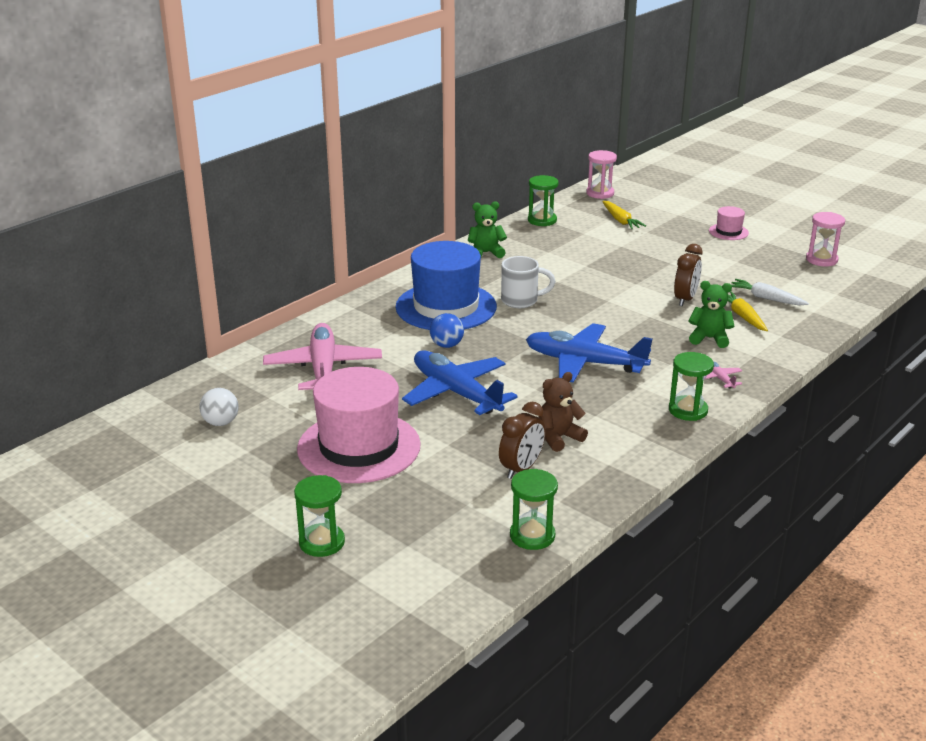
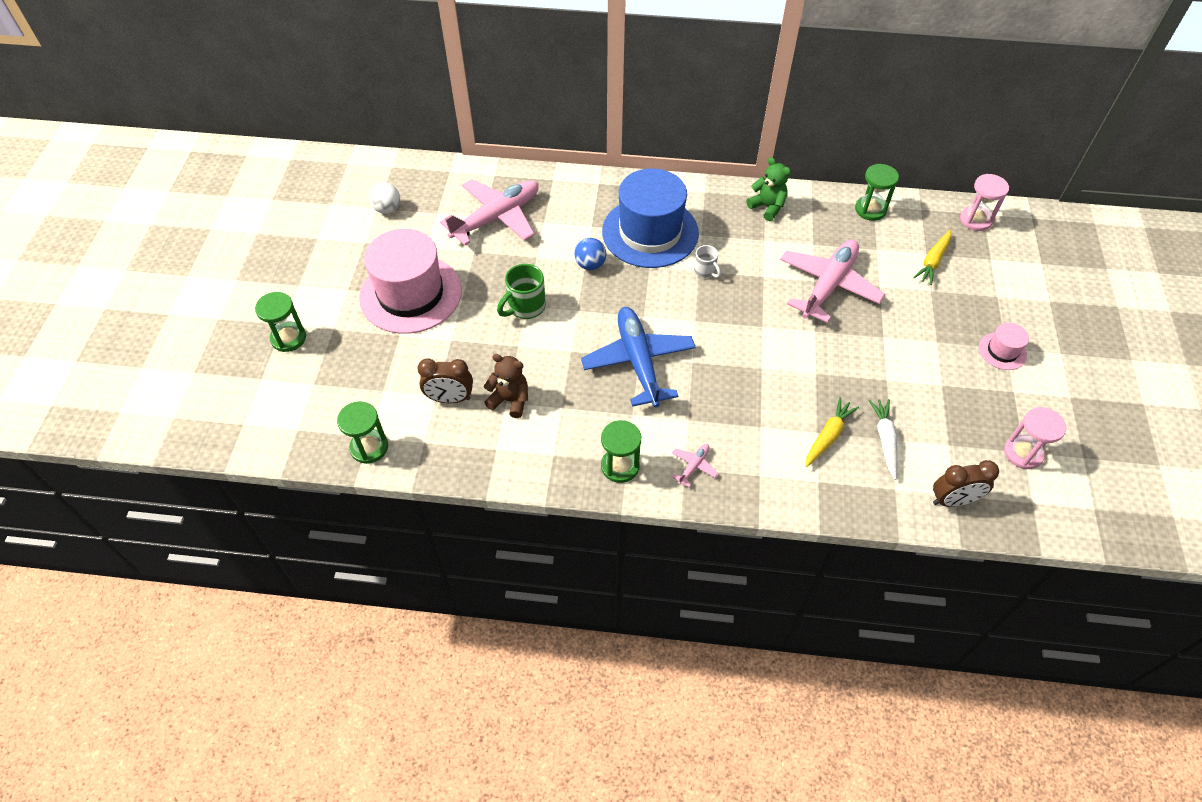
camera: 55 degrees right, 25 degrees up
(456, 393) = (525, 307): blue plane -> green mug
(521, 301) = (705, 271): white mug -> white mug, size x0.61
(597, 262) = (828, 285): none -> pink plane
(685, 299) = (820, 379): brown clock -> brown clock (953, 500)
(709, 338) = (760, 428): green teddy bear -> none

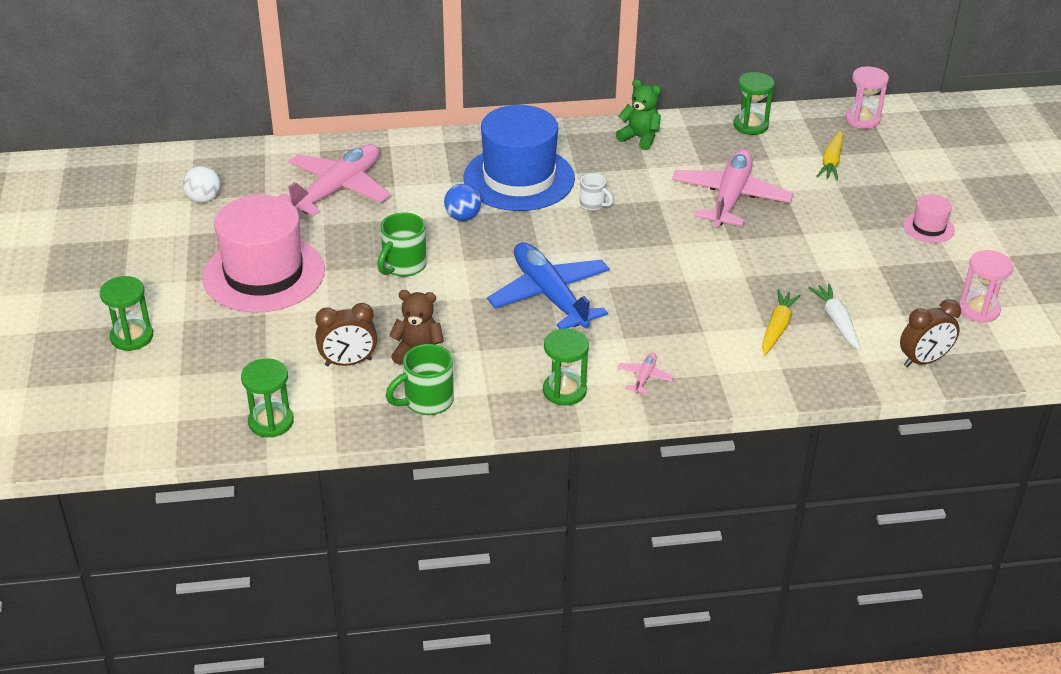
camera: 15 degrees left, 15 degrees down
(501, 453) = (426, 401): none -> green mug

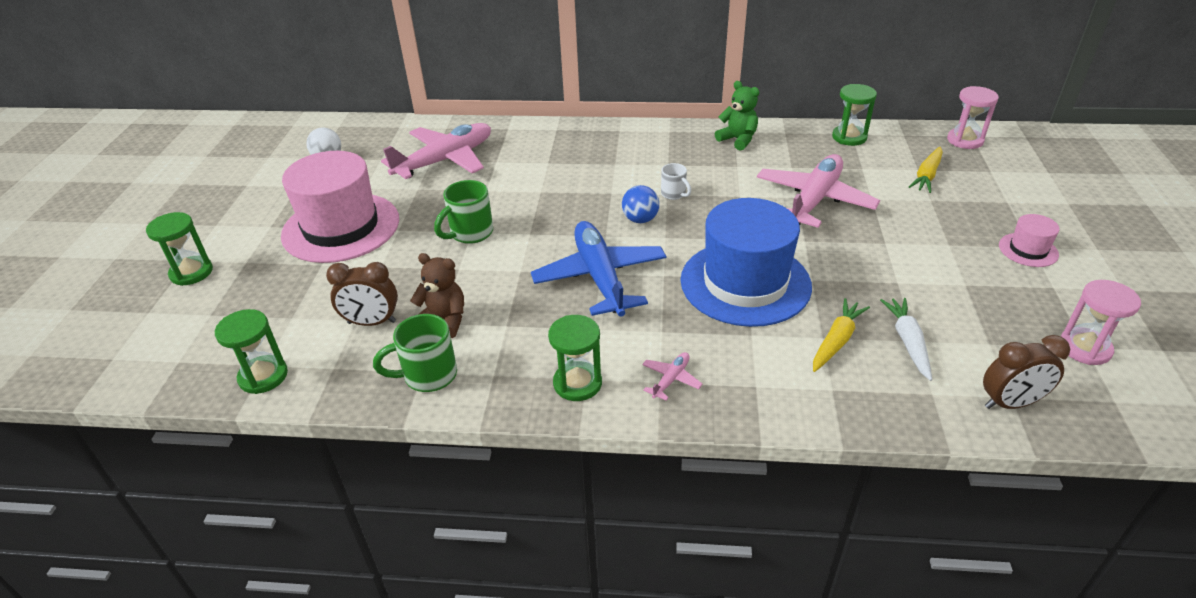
camera: 15 degrees right, 0 degrees up
(462, 217) = (545, 194): blue ball -> blue ball (640, 219)
(519, 178) = (611, 165): blue hat -> blue hat (745, 283)

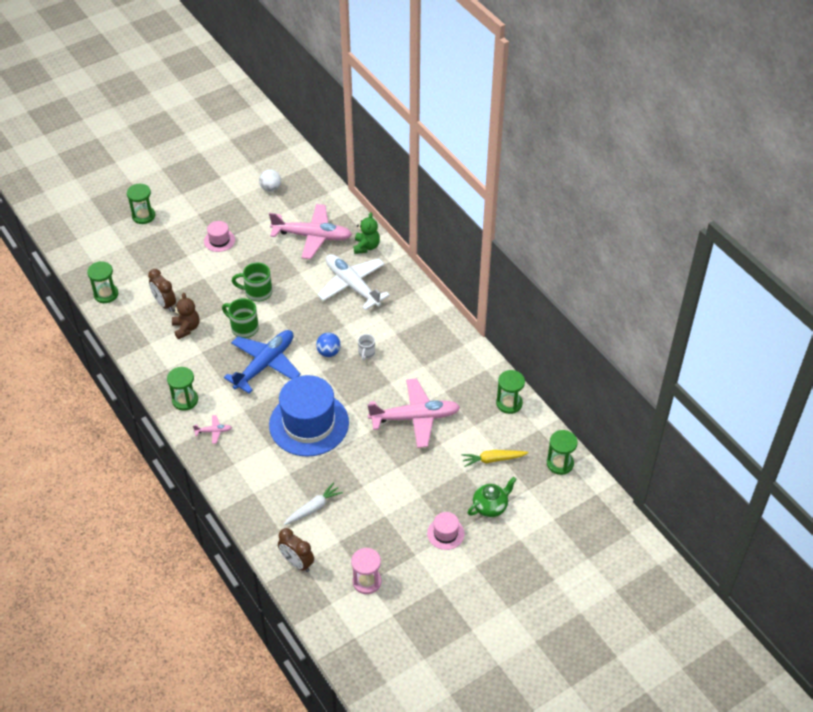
camera: 50 degrees right, 10 degrees up
(341, 227) = (219, 240): pink hat -> pink hat, size x0.44
(428, 375) = (149, 347): green mug -> green mug (243, 328)
(558, 164) = (352, 285): none -> white plane
(738, 140) = (455, 351): green teddy bear -> green teddy bear (366, 247)
(836, 340) = (291, 480): yellow carrot -> none
(965, 140) = (560, 463): pink hourglass -> green hourglass
(1001, 203) = (490, 506): none -> green teapot

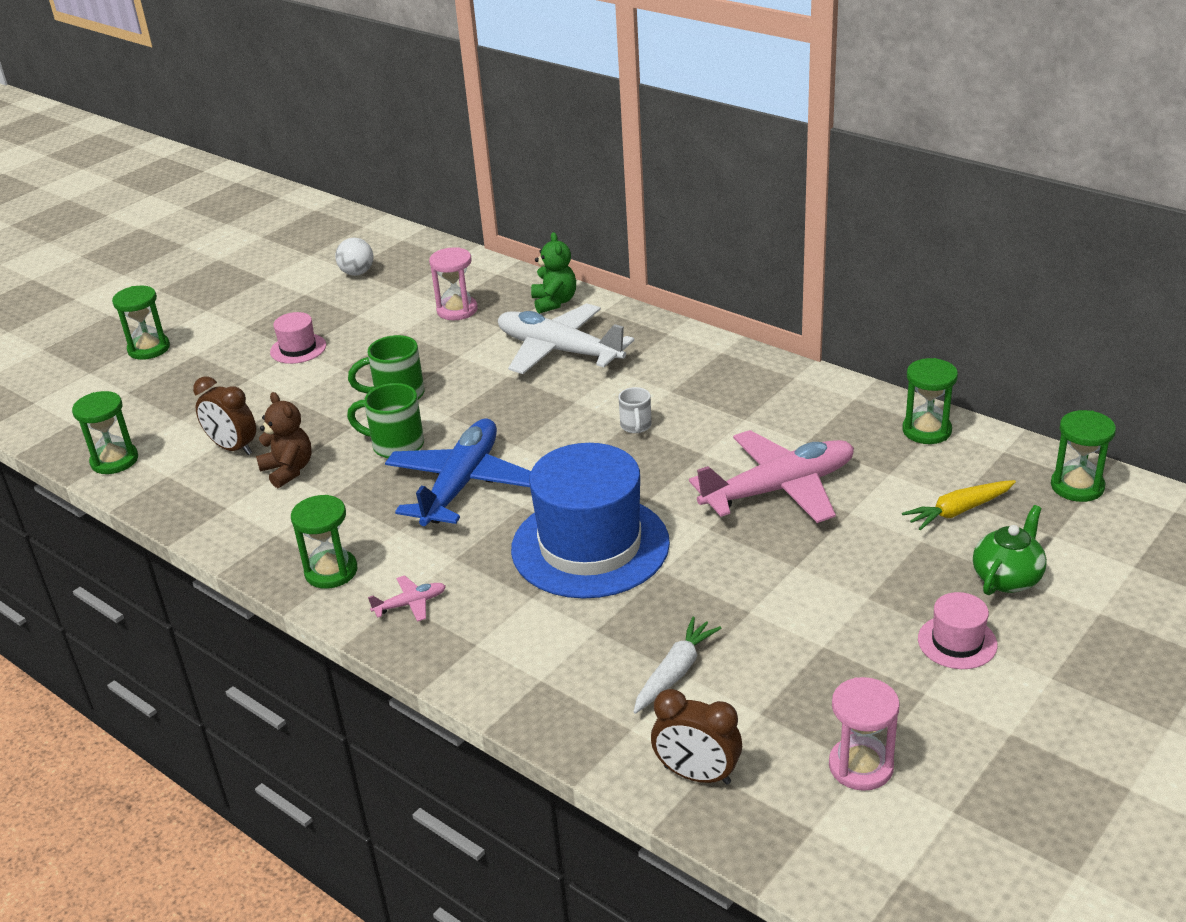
camera: 15 degrees left, 15 degrees down
(312, 236) = (457, 310): pink plane -> pink hourglass
(328, 352) = (568, 441): blue ball -> none

